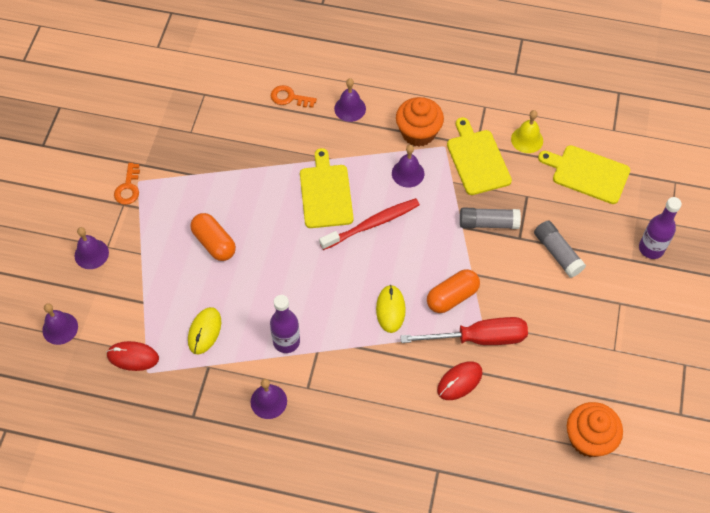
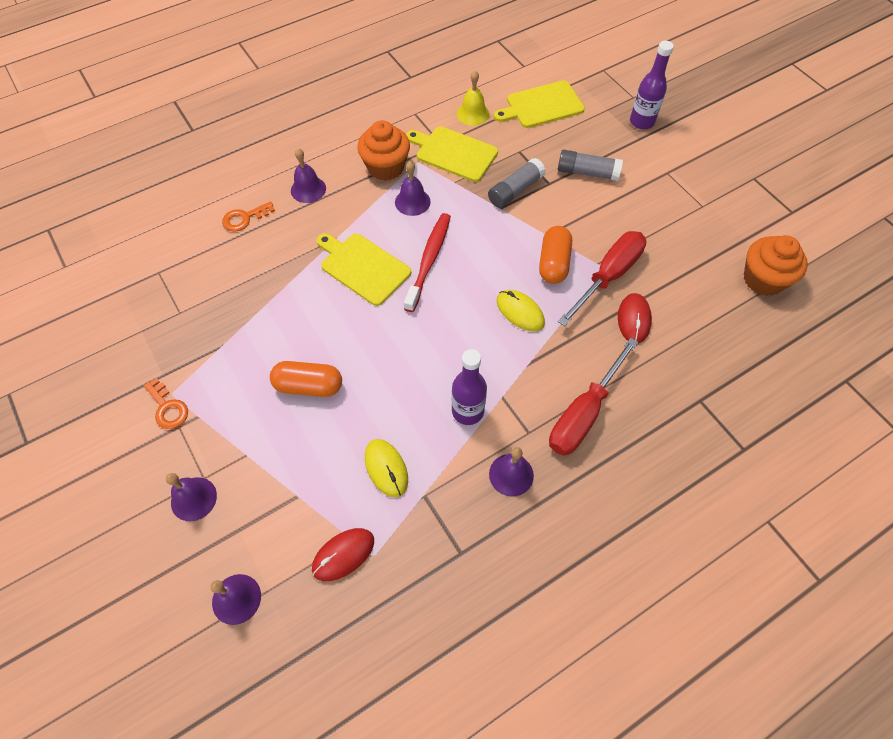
camera: 45 degrees left, 0 degrees up
(353, 408) = (584, 413): none -> red screwdriver

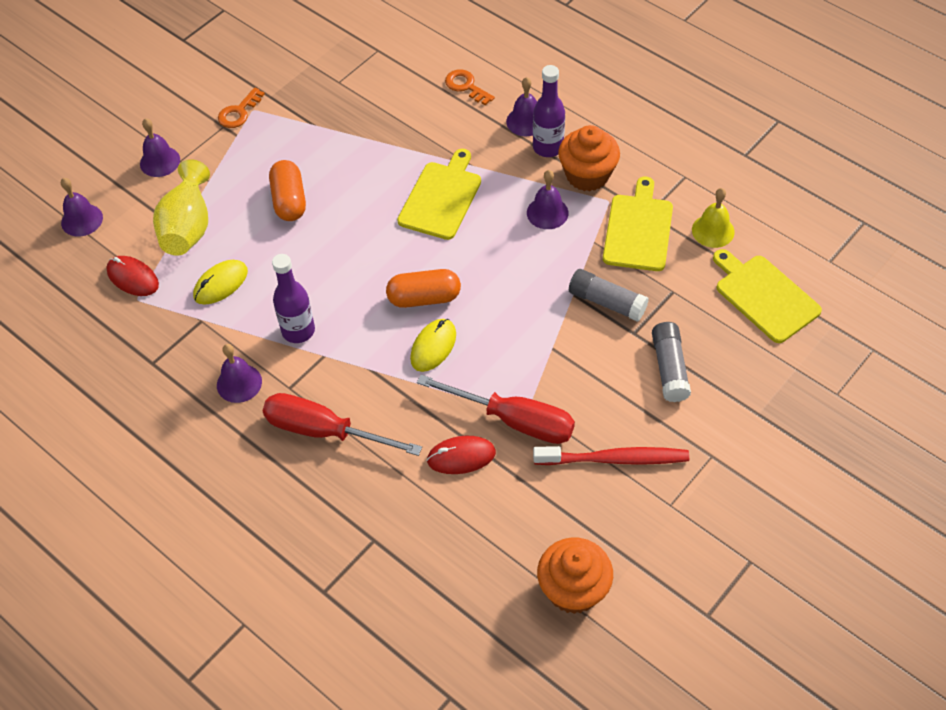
camera: 75 degrees right, 5 degrees down
(299, 486) = (188, 227): none -> yellow vase
(429, 260) = (471, 249): red toothbrush -> red toothbrush (614, 459)
(553, 263) = (512, 363): orange capsule -> orange capsule (424, 298)
(641, 122) = (792, 411): purple bottle -> purple bottle (548, 147)

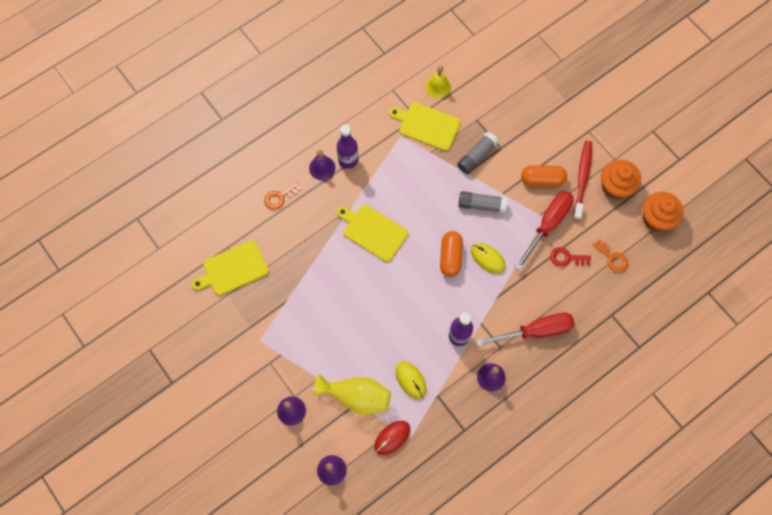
camera: 80 degrees left, 15 degrees up
(239, 112) = (259, 350): orange key -> orange key (612, 258)
(289, 200) = (350, 327): orange capsule -> orange capsule (542, 180)
(324, 431) = (535, 331): red screwdriver -> red screwdriver turned 135 degrees counterclockwise
(461, 456) = (566, 258): red mouse -> red key
(547, 213) = (401, 172): purple bell -> none
(587, 175) = (377, 143): orange cupcake -> orange cupcake (615, 186)
(669, 368) = (529, 136): grey glue stick -> grey glue stick (481, 205)
(764, 296) = (490, 74): yellow cutting board -> yellow cutting board (233, 269)

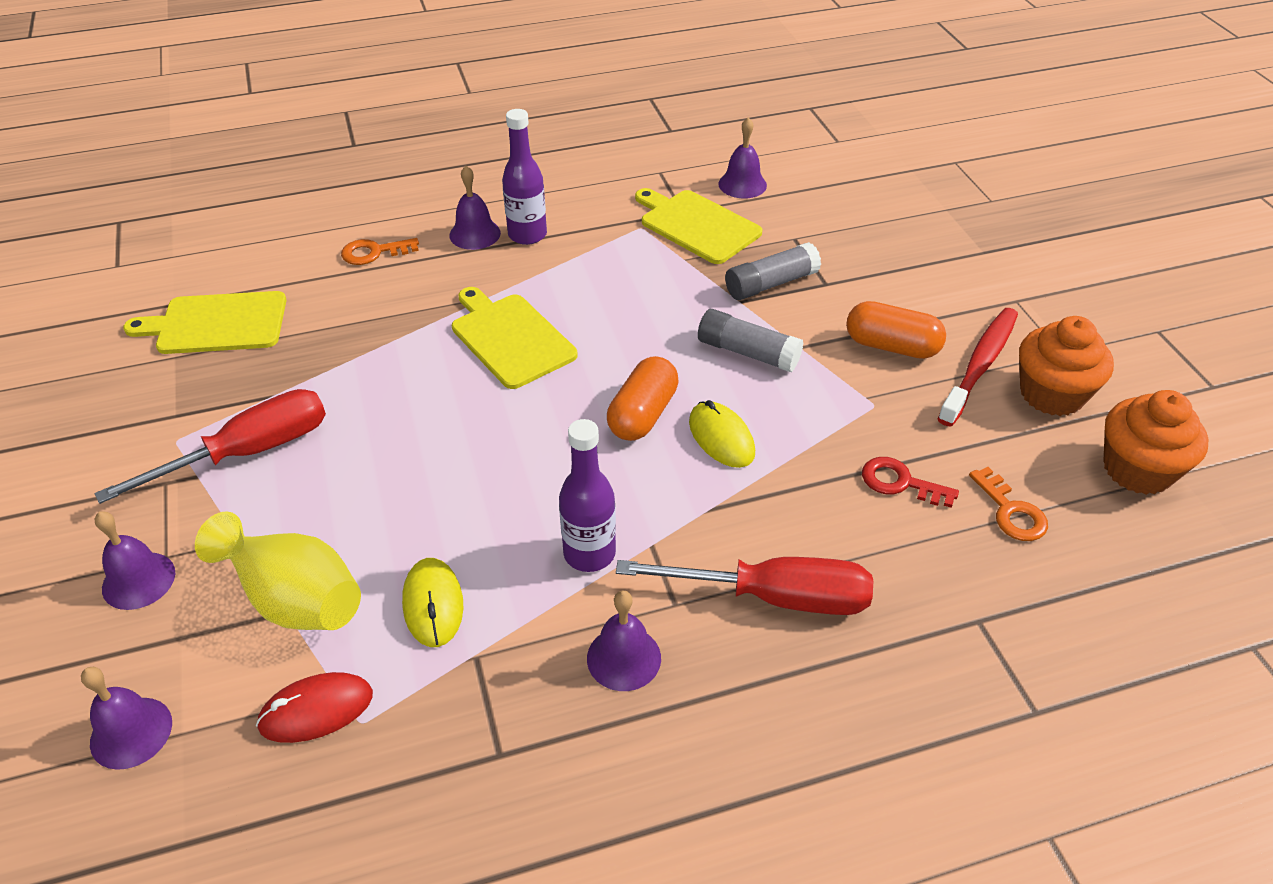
camera: 20 degrees right, 25 degrees down
(438, 86) = (742, 184): yellow bell -> purple bell
(548, 225) = (877, 417): red screwdriver -> red screwdriver (248, 452)

